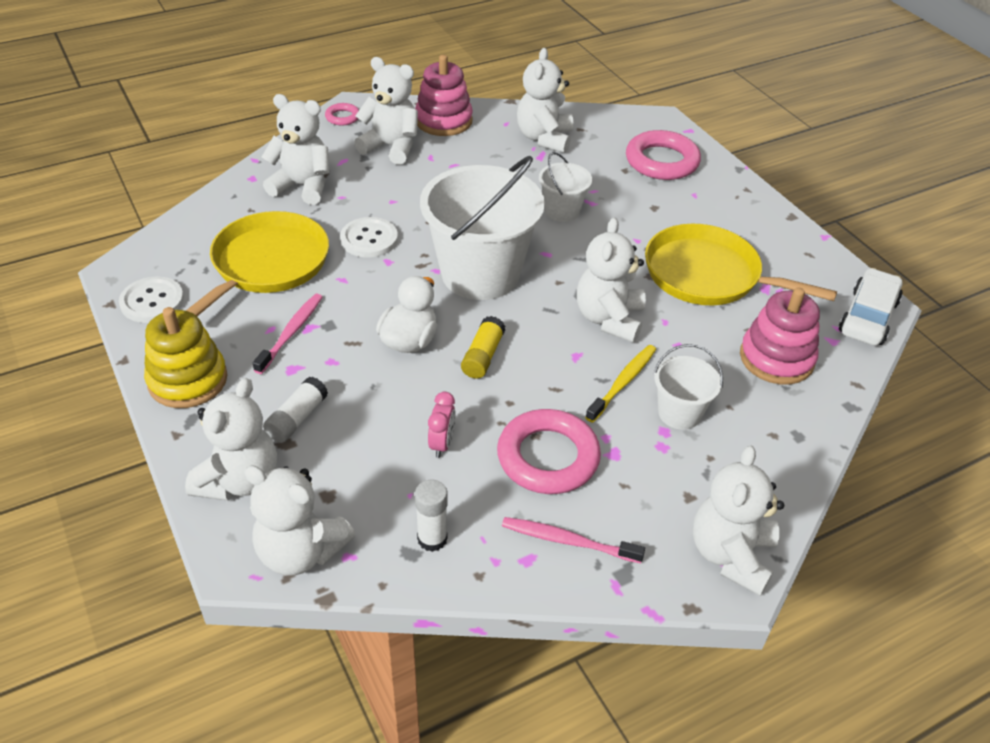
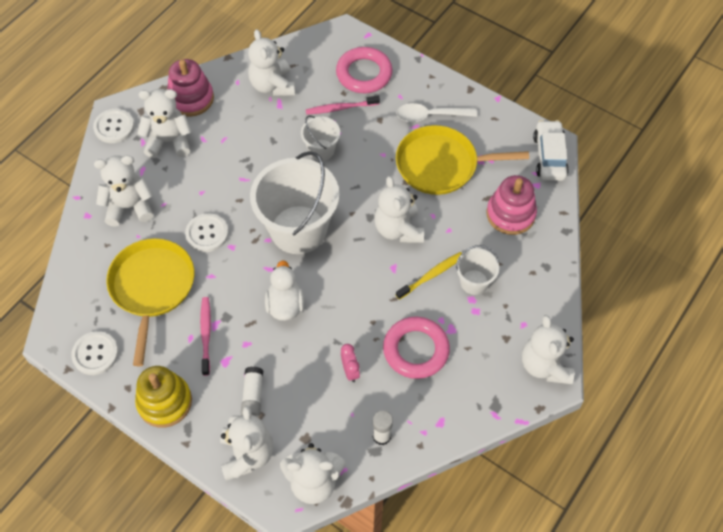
camera: 25 degrees left, 15 degrees up
(342, 117) = (114, 127): pink ring -> white button
(483, 356) = (337, 295): yellow glue stick -> none
(568, 541) = (456, 400): pink toothbrush -> pink toothbrush (341, 108)
(622, 383) = (431, 275): yellow toothbrush -> yellow toothbrush turned 45 degrees clockwise
(722, 224) = (430, 116): none -> white spoon

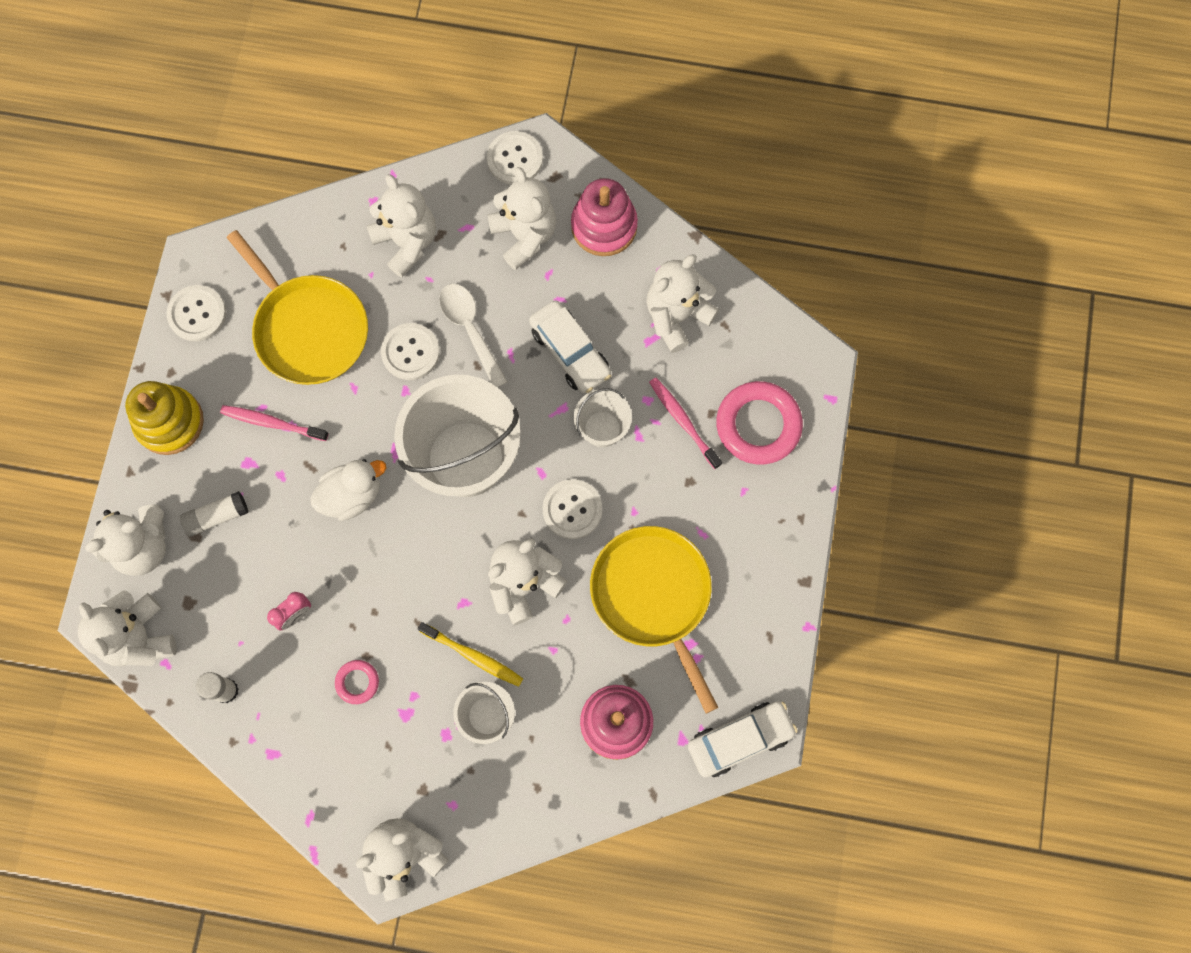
camera: 65 degrees right, 15 degrees up
(152, 287) = (308, 329): yellow pan -> yellow pan turned 75 degrees clockwise
(206, 335) = (273, 423): pink toothbrush -> pink toothbrush turned 135 degrees counterclockwise
(261, 147) = (570, 352): none -> white car
(364, 185) = (572, 509): none -> white button
(416, 350) = (357, 682): pink ring -> pink ring, size x0.49
(430, 116) = (729, 546): white spoon -> white spoon (470, 329)

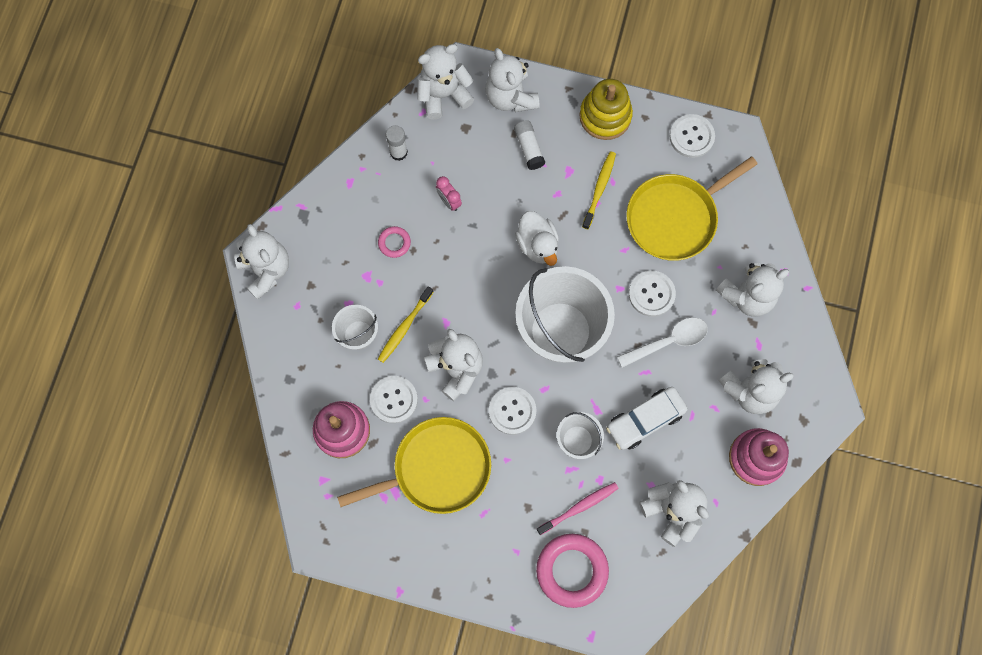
camera: 95 degrees right, 0 degrees up
(273, 423) = (599, 189): pink toothbrush -> yellow toothbrush
(514, 159) = (820, 388): white button -> white button (394, 400)
(740, 739) = (317, 525): white car -> none

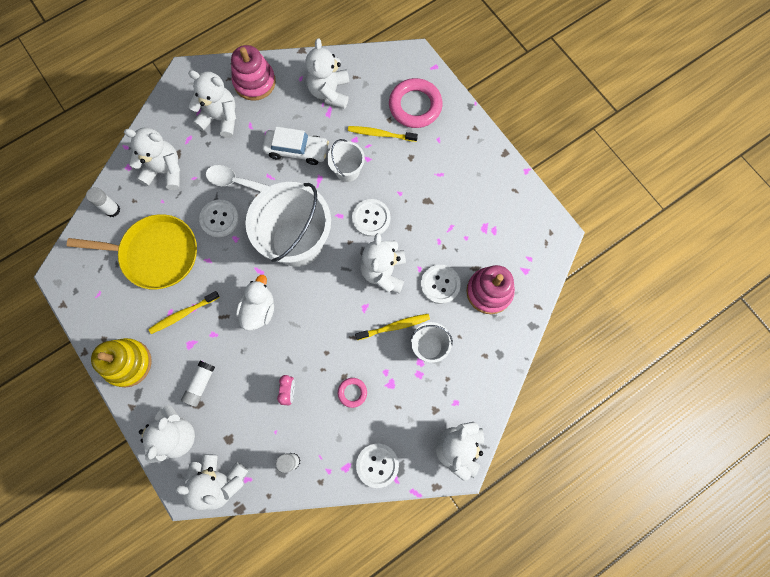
camera: 140 degrees left, 0 degrees up
(436, 469) = (447, 221): yellow pan -> none
(579, 507) = (381, 134): pink toothbrush -> yellow toothbrush
(691, 136) = (89, 299): white button -> white button (377, 465)
(754, 223) = (112, 210): none -> white glue stick

